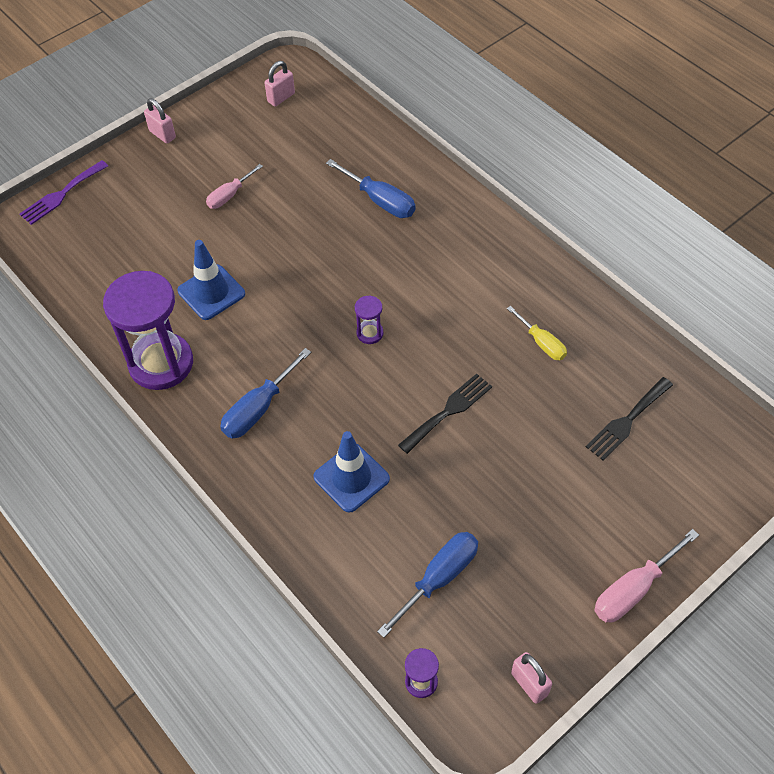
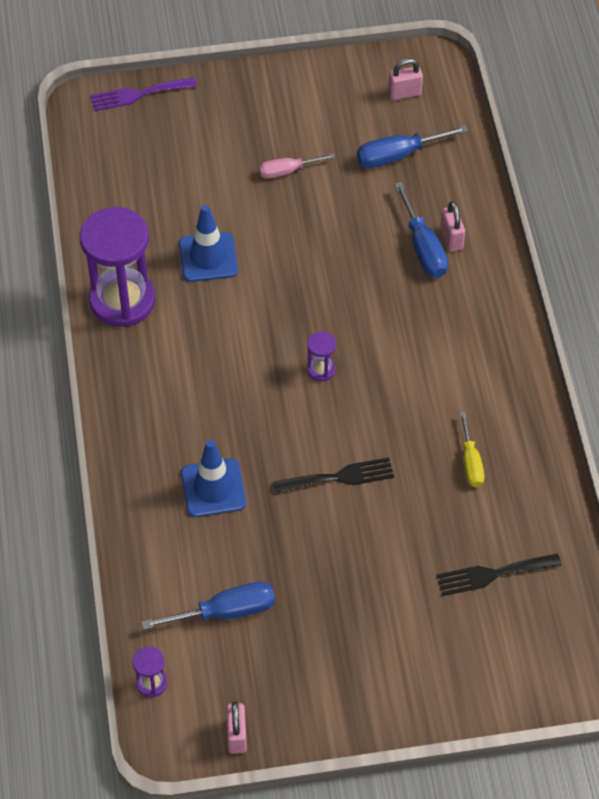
camera: 30 degrees right, 0 degrees up
(162, 134) = (267, 78): pink padlock -> pink padlock (451, 238)
(258, 409) = (177, 385): blue screwdriver -> blue screwdriver (398, 155)
(633, 589) = (382, 715): pink screwdriver -> none

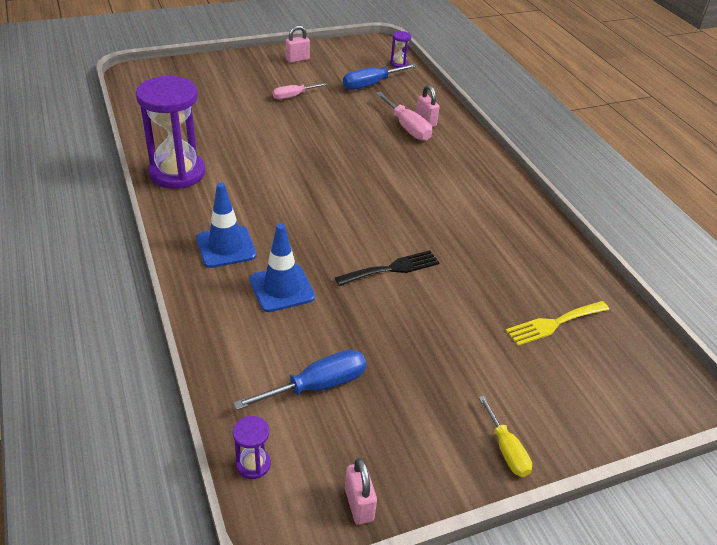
camera: 15 degrees left, 15 degrees down
(138, 94) = (174, 66): purple fork -> none
(208, 257) = (244, 144): blue traffic cone -> blue traffic cone (226, 247)
(321, 369) = (353, 201): purple hourglass -> purple hourglass (399, 64)
(404, 93) = (364, 57): pink padlock -> pink padlock (297, 59)
(423, 247) = (407, 127): blue screwdriver -> pink screwdriver
(470, 462) = (498, 247): yellow screwdriver -> yellow screwdriver (506, 450)
(493, 574) = (554, 323): black fork -> yellow fork

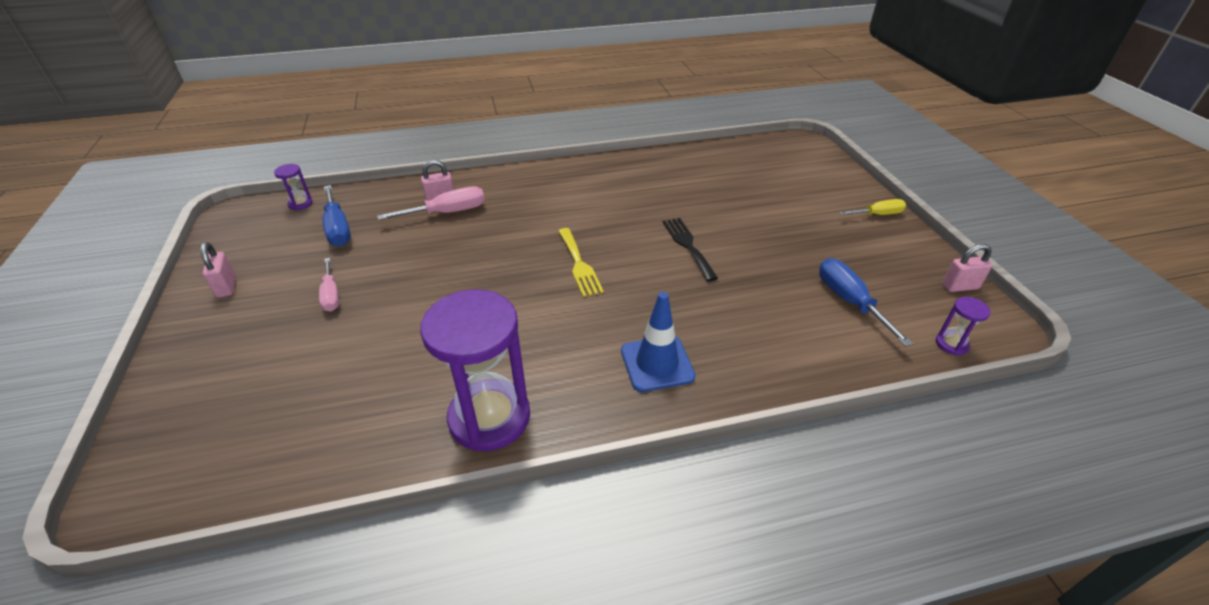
camera: 80 degrees left, 0 degrees up
(282, 288) = (724, 319): blue traffic cone -> none
(554, 323) = (746, 176): yellow fork -> yellow fork (579, 264)

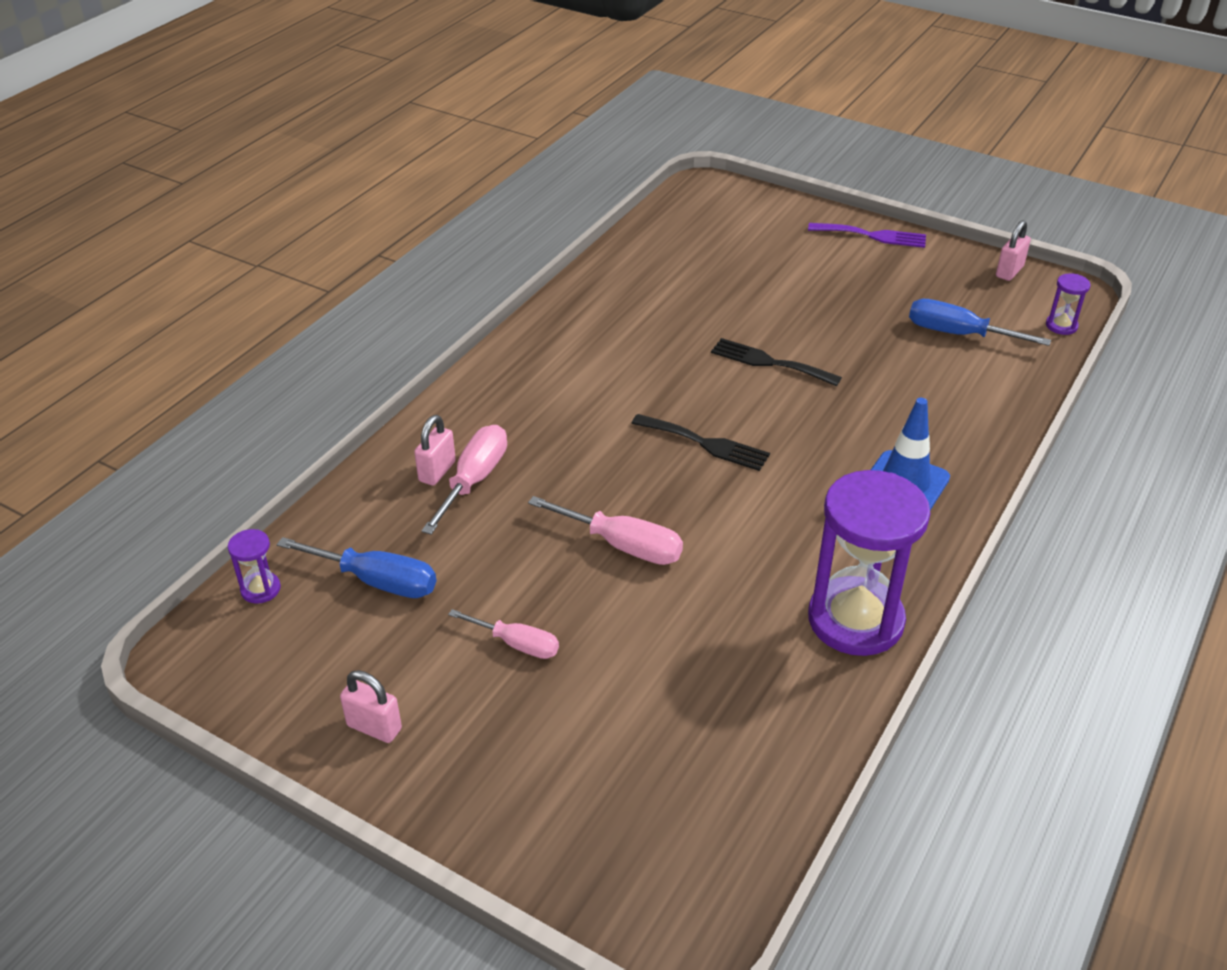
camera: 45 degrees left, 0 degrees up
(452, 285) = (623, 546): none -> pink screwdriver
(579, 264) = (705, 444): yellow fork -> black fork
(878, 214) = (872, 236): yellow screwdriver -> purple fork

